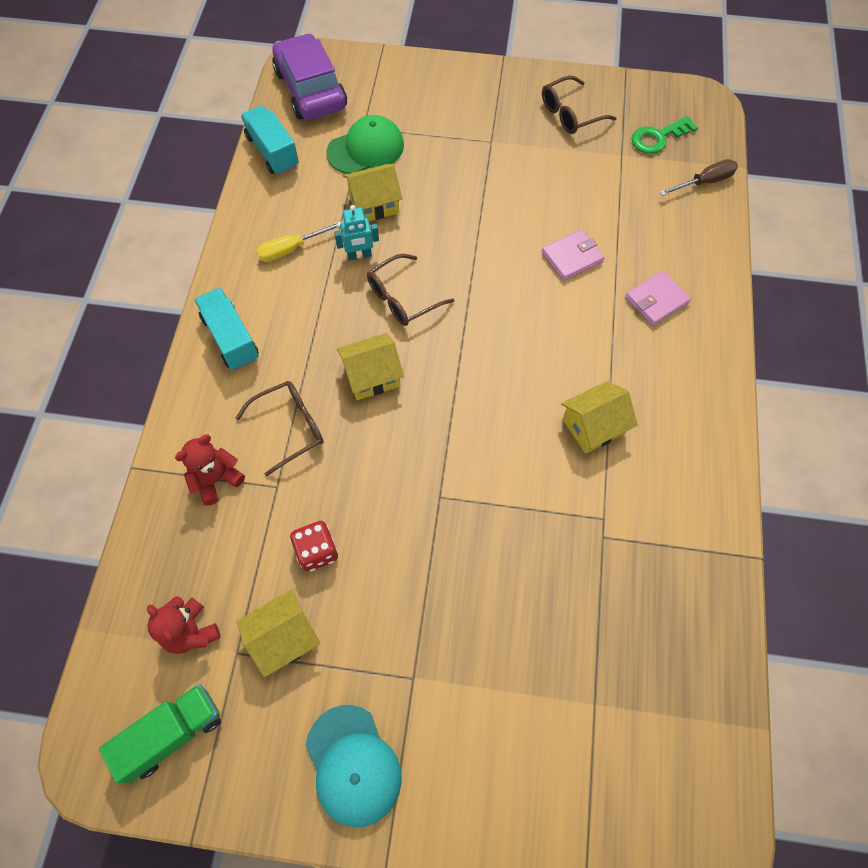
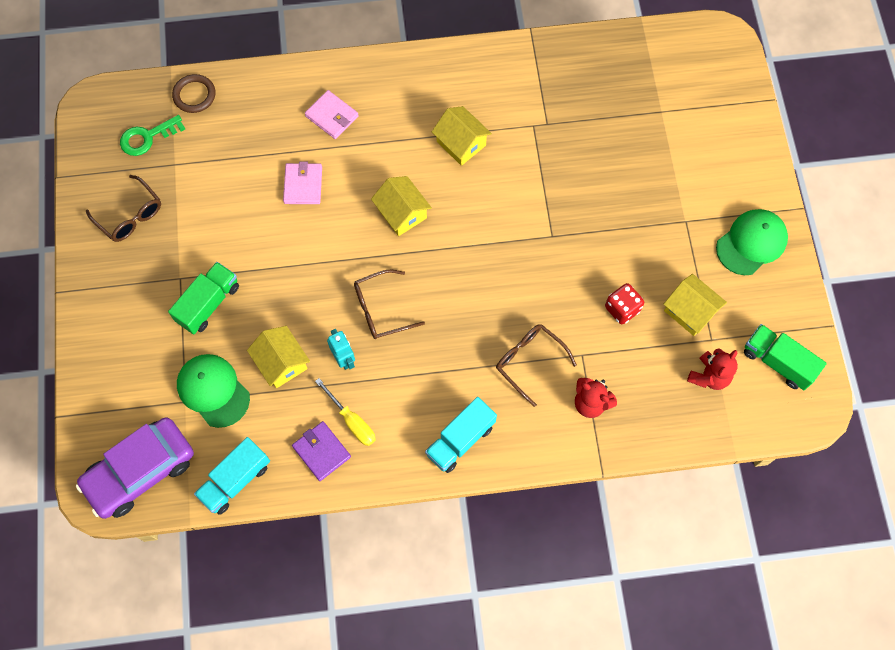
camera: 105 degrees left, 5 degrees up
(271, 219) = (321, 451): none -> purple wallet
(353, 765) = (751, 243): turquoise cap -> green cap
(372, 376) = (464, 313): yellow house -> yellow house (402, 213)
(402, 298) = (381, 309): brown glasses -> brown glasses turned 120 degrees clockwise
(456, 158) = (208, 304): none -> green truck
(572, 257) = (303, 185): pink wallet -> pink wallet turned 45 degrees clockwise
(658, 138) = (147, 137): green key -> green key turned 105 degrees clockwise
(704, 182) = (194, 95): brown screwdriver -> brown ring

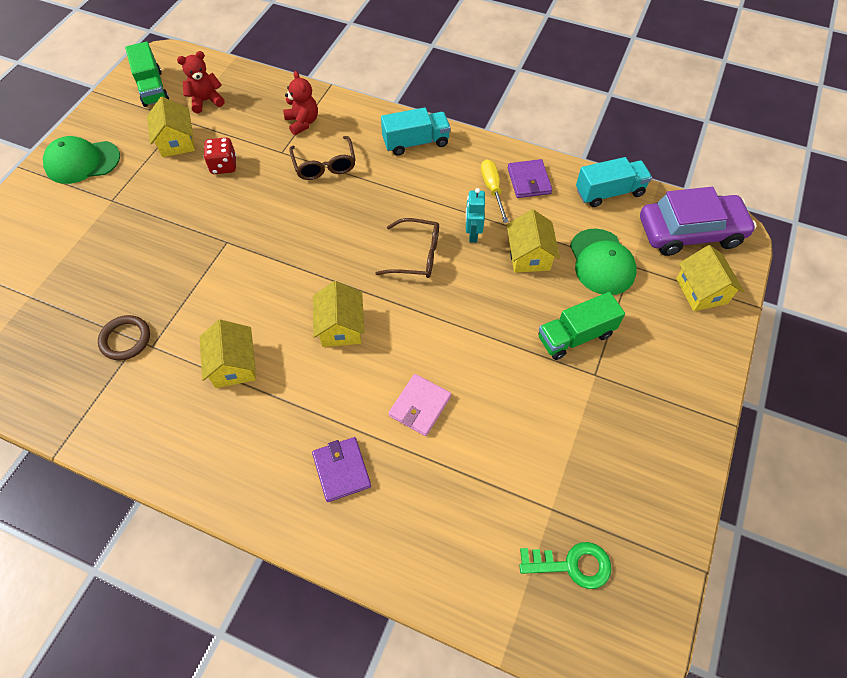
camera: 150 degrees left, 10 degrees down
(113, 406) = (701, 291): none -> yellow house
(130, 216) = (626, 471): brown glasses -> none
(194, 95) = (488, 595): brown ring -> brown ring (125, 339)
(332, 116) = (341, 470): pink wallet -> purple wallet

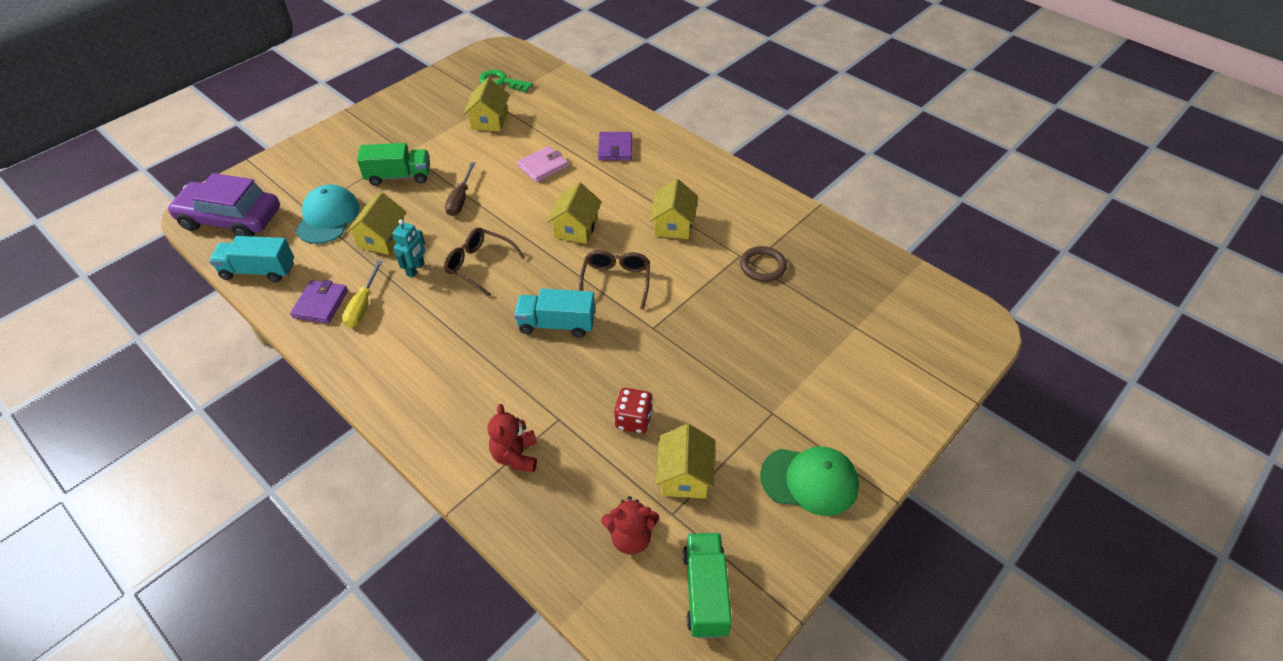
camera: 160 degrees left, 10 degrees down
(324, 165) = (517, 385): brown glasses -> brown glasses (616, 281)
(416, 142) = (400, 384): turquoise truck -> turquoise truck (556, 324)
(485, 326) = (460, 199): none -> brown screwdriver
(601, 262) = (328, 217): green cap -> turquoise cap
(701, 291) = (275, 178): yellow house -> yellow house (489, 120)

